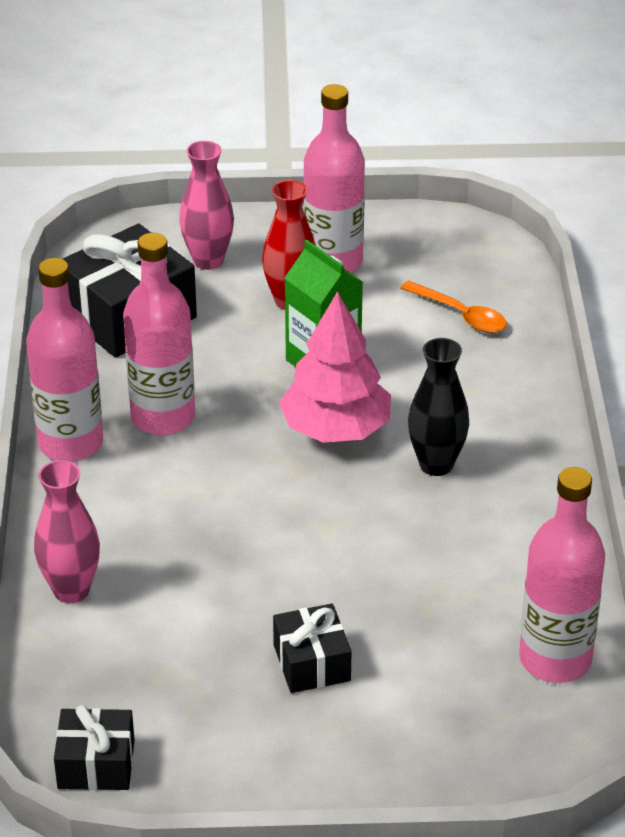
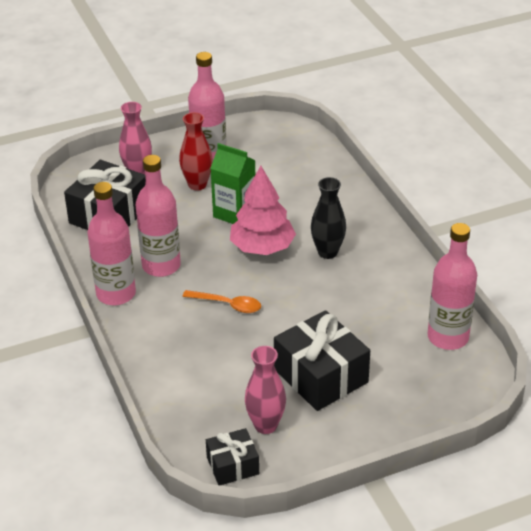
camera: 20 degrees left, 0 degrees up
(71, 590) = (163, 375): pink vase -> pink vase (265, 425)
(311, 663) = (320, 376): black gift -> black gift, size x1.79
(460, 315) = (295, 170): orange spoon -> orange spoon (227, 305)

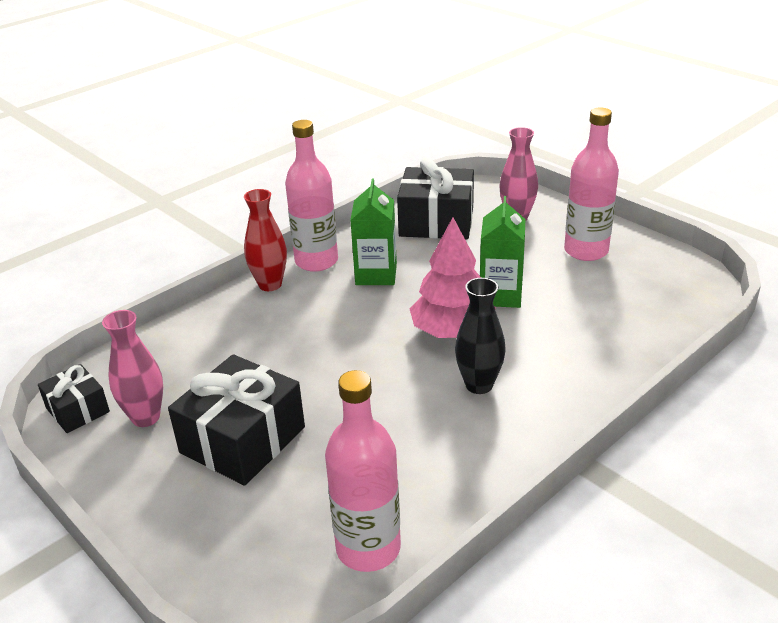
camera: 70 degrees right, 5 degrees down
(161, 266) = (376, 274): pink bottle -> green carton
(197, 185) = (530, 257): red vase -> red vase (270, 284)
(227, 305) = (336, 335): orange spoon -> none

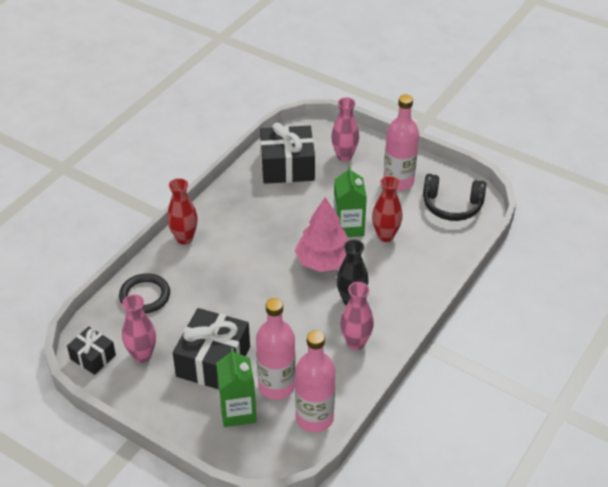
camera: 15 degrees left, 10 degrees up
(186, 344) = (145, 296): none -> black ring
(316, 261) = (211, 213): pink bottle -> pink bottle (276, 386)
(376, 274) = (257, 220): green carton -> green carton (238, 411)
(469, 444) = (355, 342): none -> pink vase
(552, 311) = (385, 236): none -> red vase
(660, 285) = (452, 205): none -> black headphones

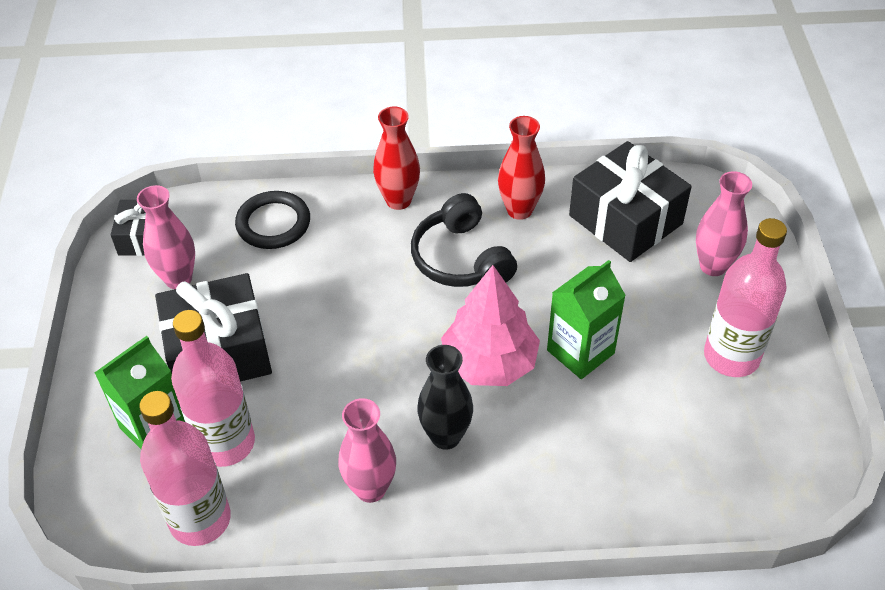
camera: 55 degrees right, 5 degrees up
(385, 236) = (606, 405): red vase -> red vase (519, 210)
(452, 205) = (753, 452): black headphones -> black headphones (461, 258)

